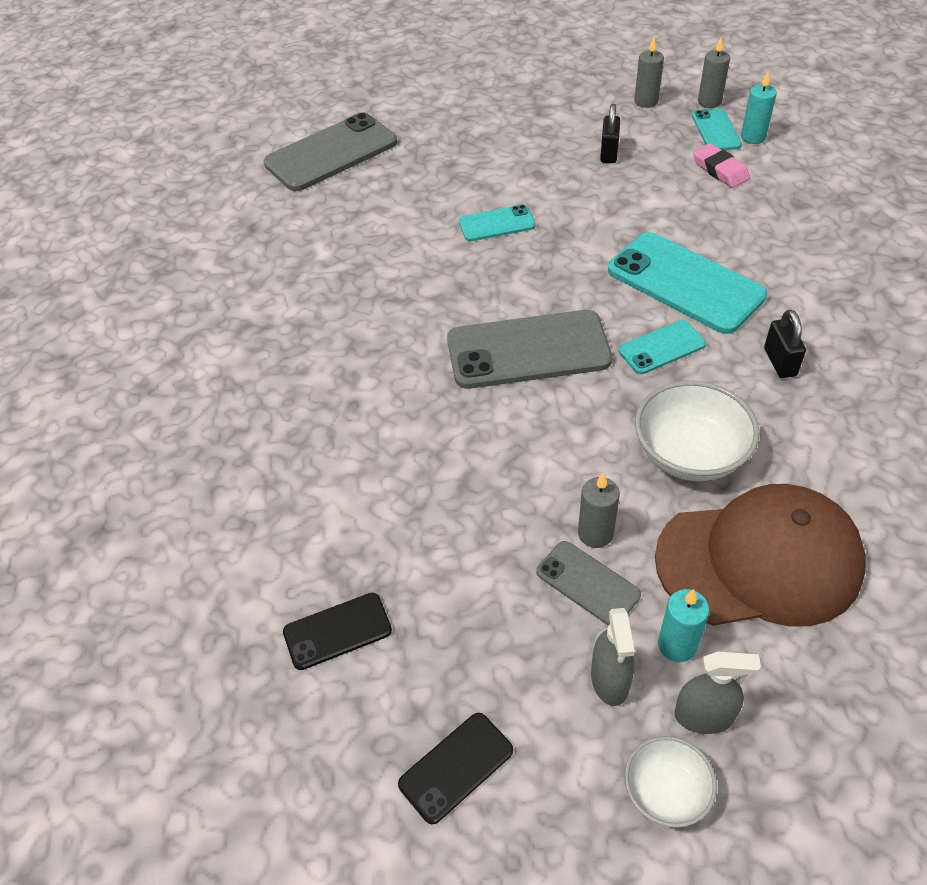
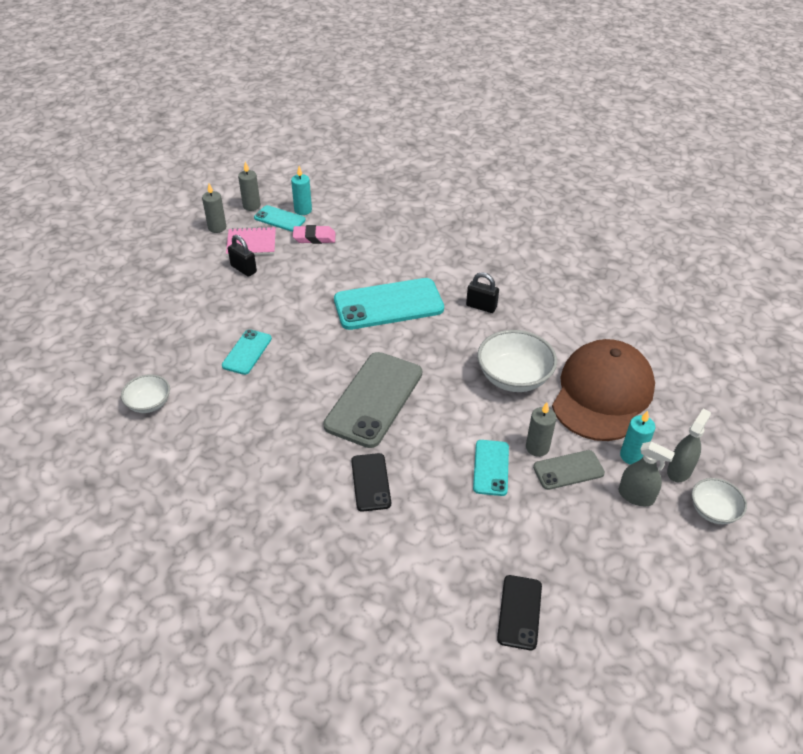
camera: 60 degrees left, 5 degrees down
(331, 153) = (63, 396): grey phone -> none
(370, 205) = (149, 403): none -> white bowl
(456, 767) = (651, 597): black phone -> black phone (371, 482)
(653, 135) = (251, 243): none -> pink notebook
(661, 348) = (428, 343): turquoise phone -> turquoise phone (491, 467)

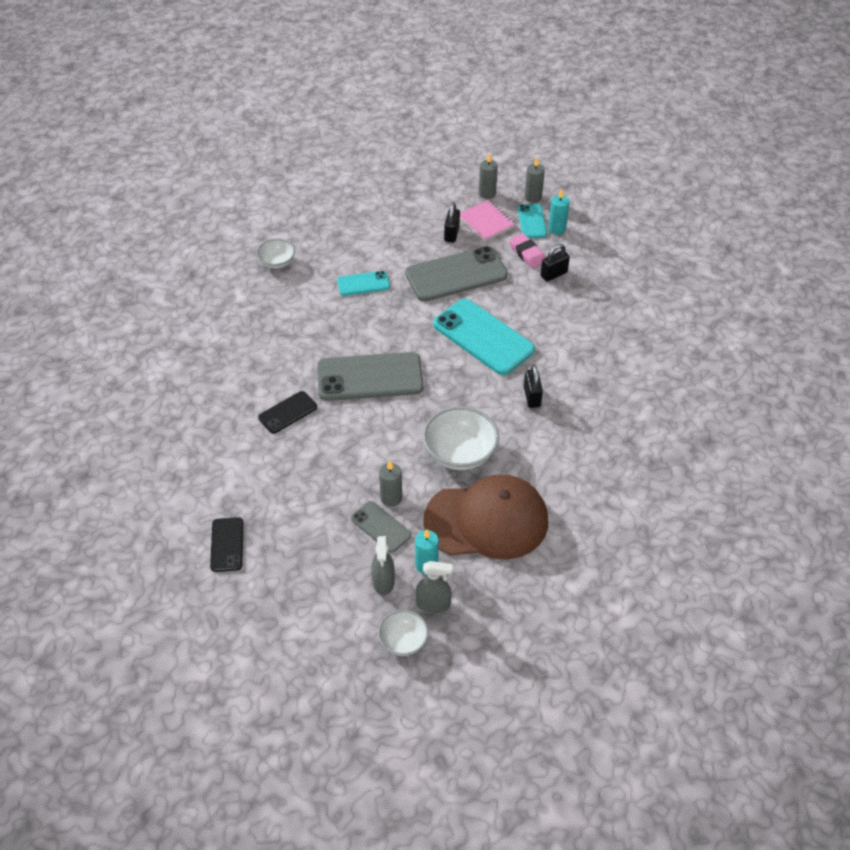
camera: 60 degrees right, 5 degrees up
(297, 288) = (456, 274): none -> grey phone
(353, 234) = (553, 274): none -> black padlock
(491, 467) = (349, 476): turquoise phone -> none
(519, 612) = (227, 544): black phone -> black phone turned 75 degrees counterclockwise

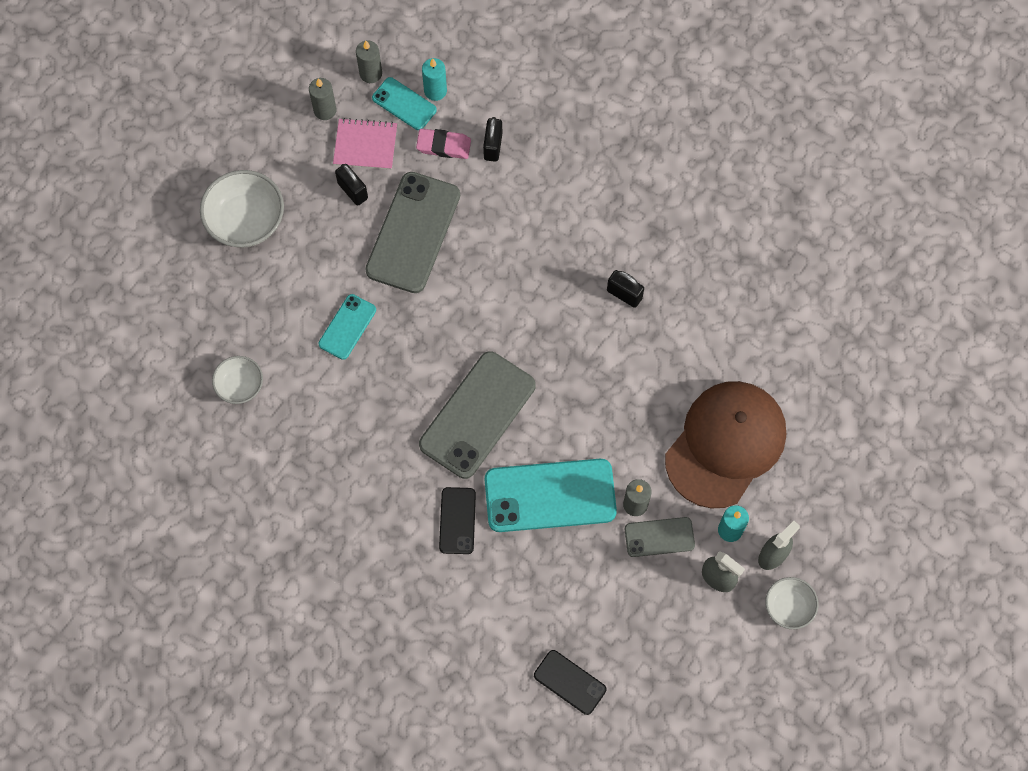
camera: 50 degrees left, 20 degrees up
(460, 453) = (635, 407): white bowl -> white bowl (246, 221)
(483, 337) = (516, 276): turquoise phone -> turquoise phone (550, 496)

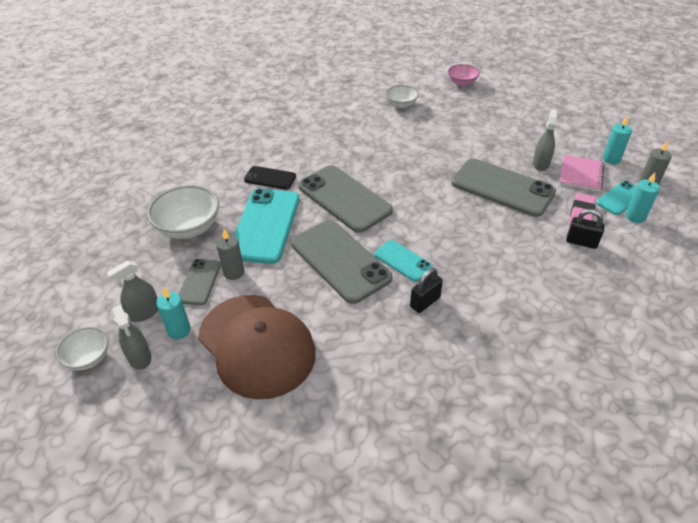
camera: 105 degrees right, 25 degrees down
(160, 307) = (462, 83): none -> pink bowl
(246, 221) = (519, 117): white bowl -> white bowl (188, 227)
(325, 110) = (611, 159): grey candle -> turquoise candle
(347, 327) = (431, 149): turquoise phone -> turquoise phone (403, 261)
(353, 191) = (541, 164): black padlock -> grey spray bottle
(570, 682) = (125, 213): black phone -> none
(587, 393) = (340, 261): none -> grey phone

